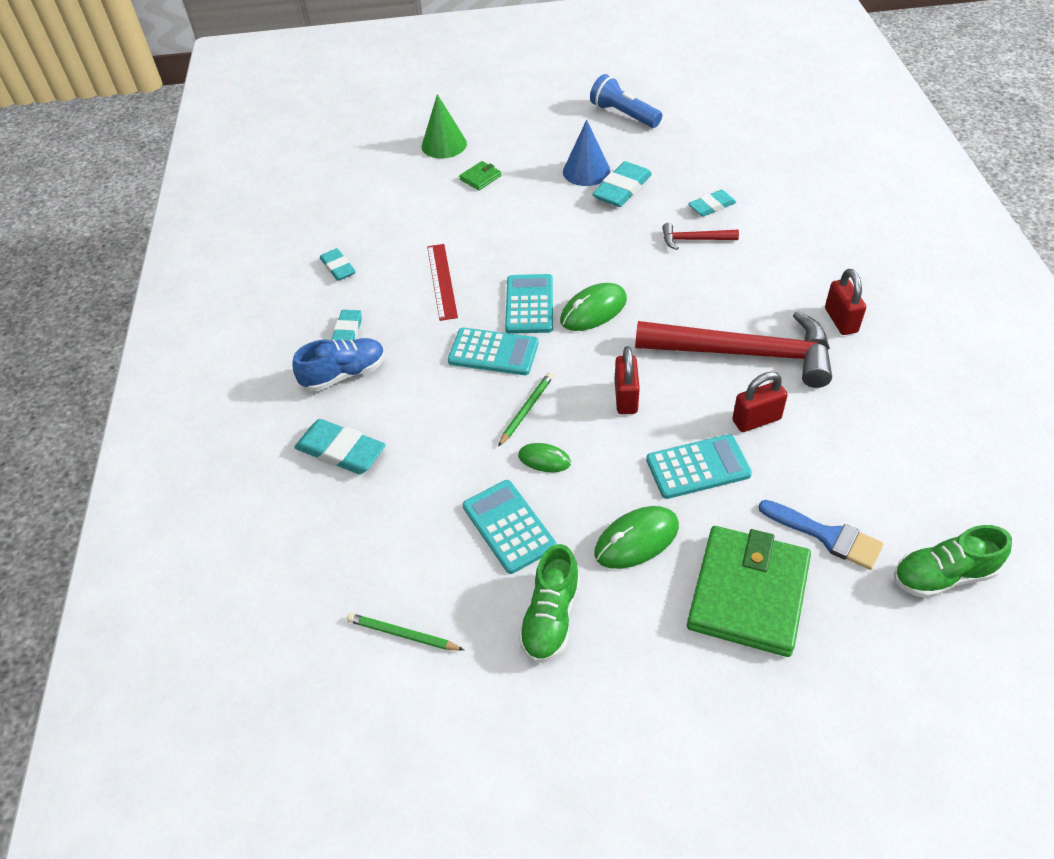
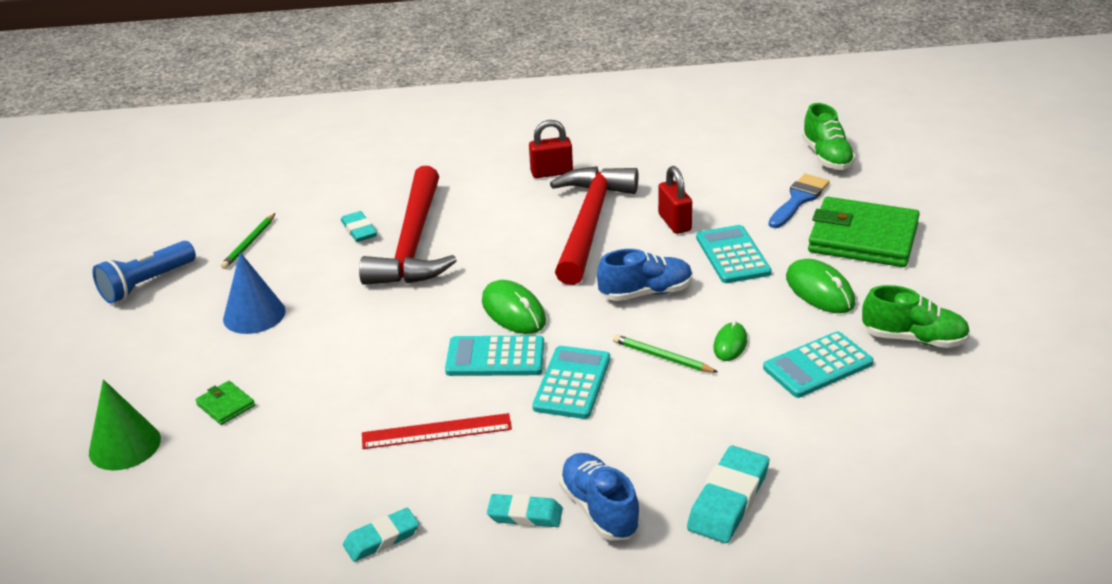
camera: 90 degrees left, 15 degrees down
(403, 634) = (959, 430): green pencil -> green pencil (249, 243)
(622, 189) = (302, 288): turquoise eraser -> none
(626, 398) = (646, 293): red padlock -> blue shoe
(694, 240) = (413, 243): red hammer -> red hammer, size x2.29

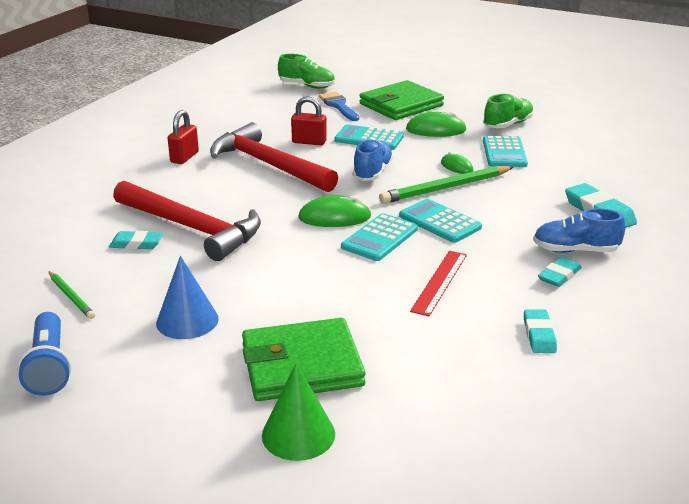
camera: 60 degrees left, 5 degrees down
(225, 405) = (302, 365): green wallet -> green wallet, size x2.40
(662, 357) = (446, 188): green pencil -> green pencil, size x1.85

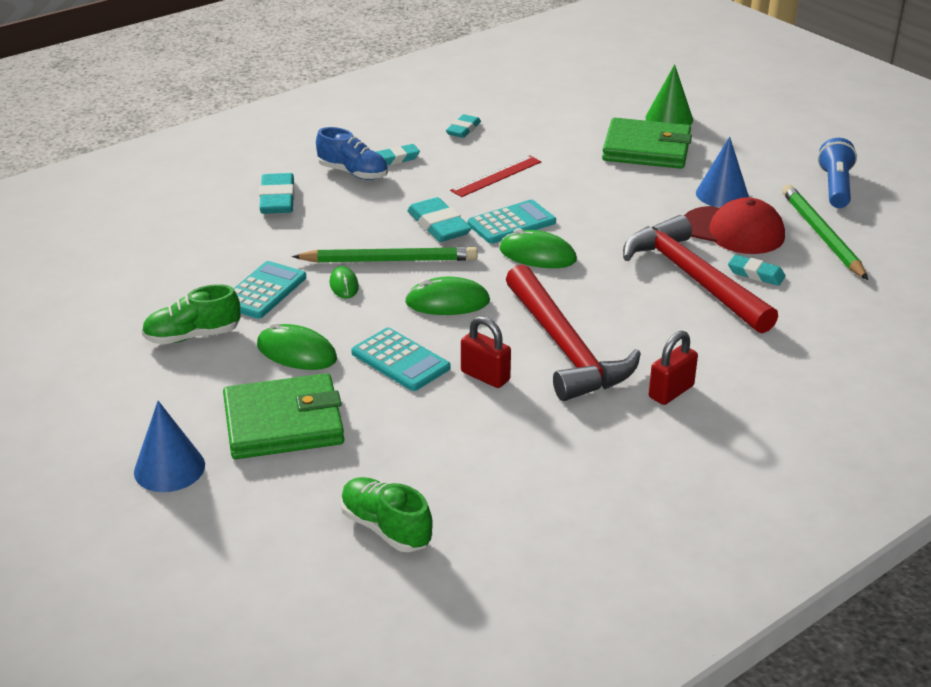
camera: 155 degrees left, 5 degrees up
(71, 297) = (822, 235): green pencil -> green pencil, size x1.85
(165, 280) = (733, 231): none -> red cap
(338, 106) = (379, 449): blue brush -> none
(372, 172) = (447, 302): blue shoe -> green mouse
(433, 83) = (169, 468): none -> blue cone
(439, 222) = (438, 225): turquoise calculator -> turquoise eraser

